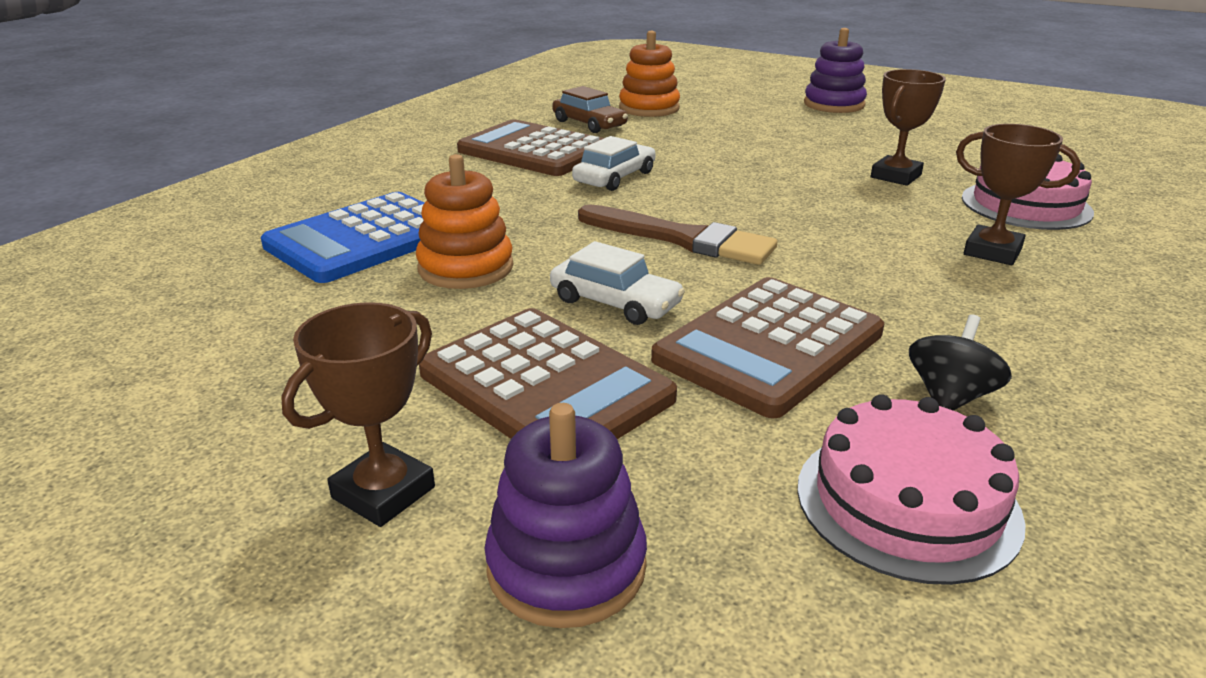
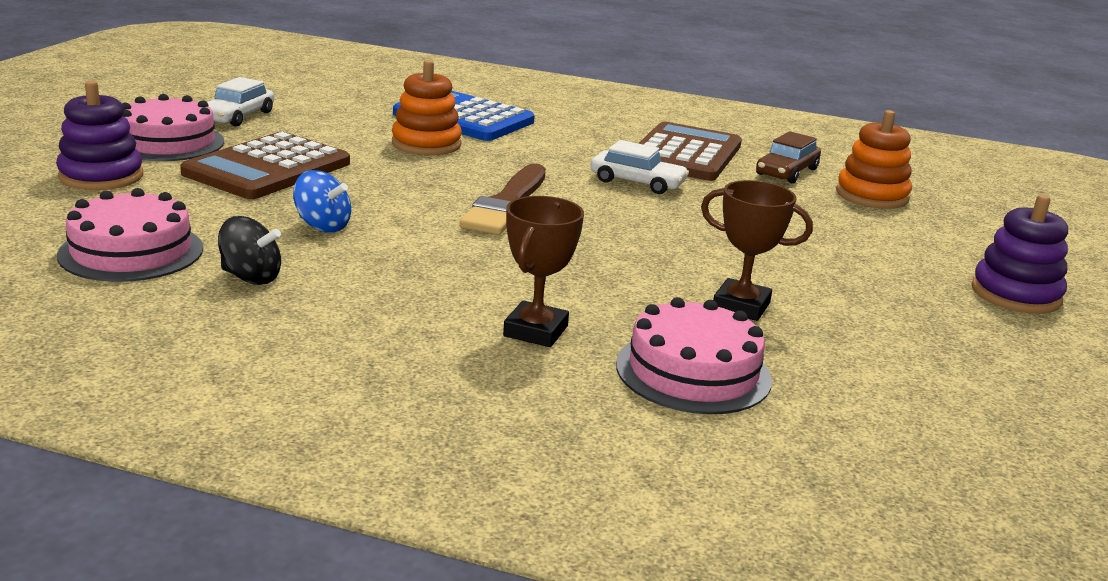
camera: 75 degrees right, 5 degrees down
(383, 492) = (168, 142): brown trophy -> pink cake
(615, 302) = (382, 184): white car -> white car (237, 116)
(769, 346) = (322, 226): brown calculator -> blue spinning top

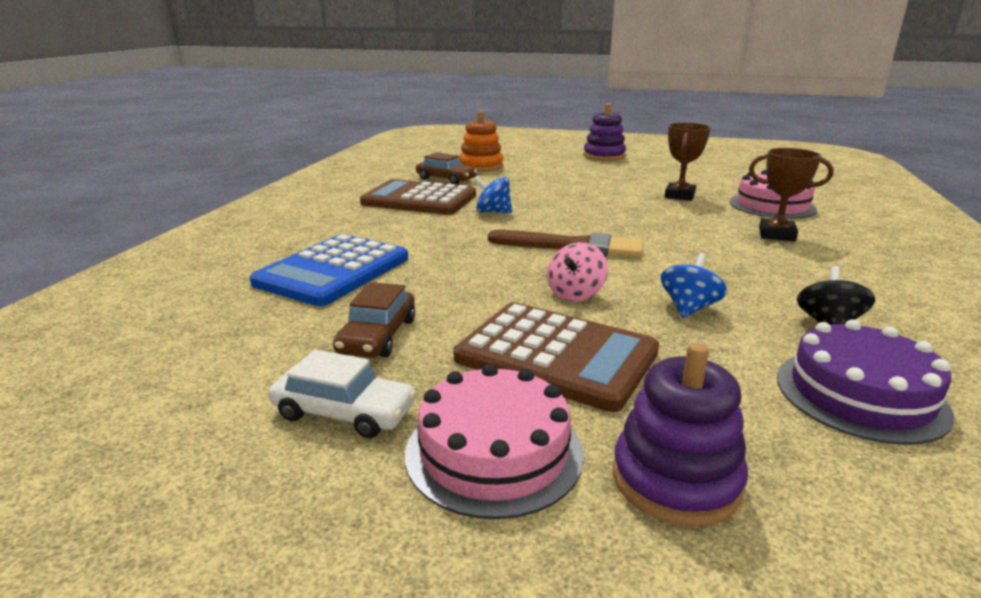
camera: 90 degrees left, 0 degrees up
(131, 251) = (860, 394): pink cake -> purple cake
(332, 126) = (377, 336): none -> brown car
(377, 189) = (575, 294): none -> pink spinning top
(426, 144) = (430, 282): orange stacking toy -> none
(637, 182) = (493, 212): white car -> blue spinning top

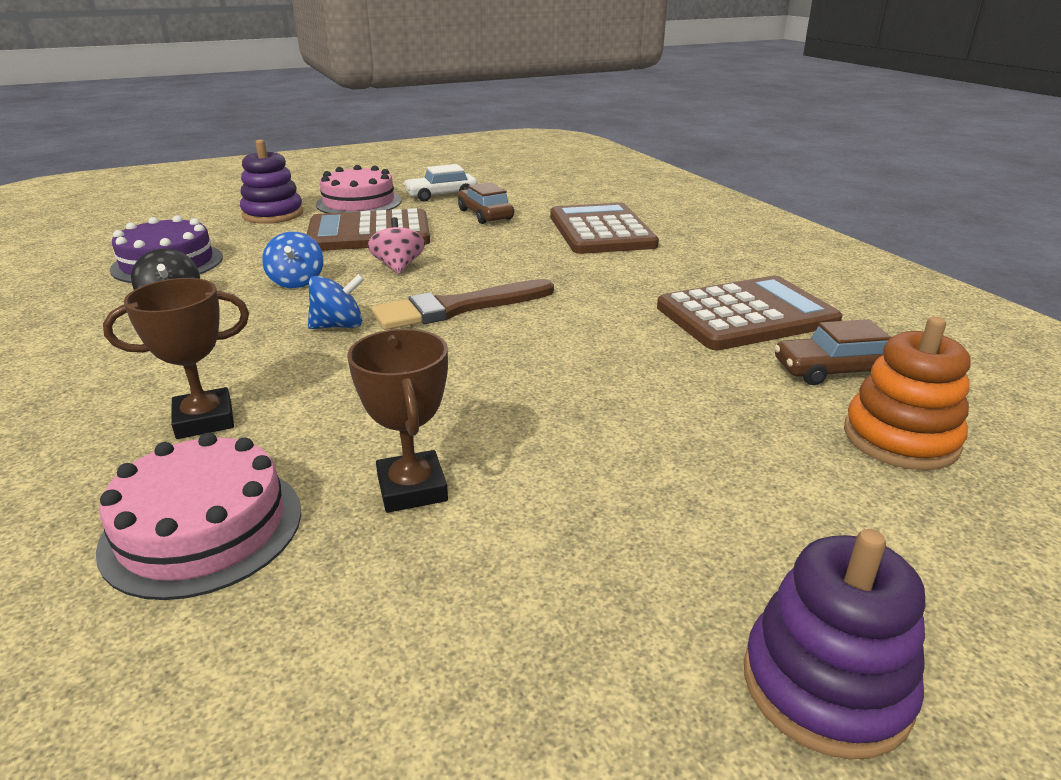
camera: 140 degrees right, 5 degrees up
(333, 271) = (601, 231): blue calculator -> brown calculator
(493, 212) = (623, 326): blue spinning top -> blue spinning top (338, 326)

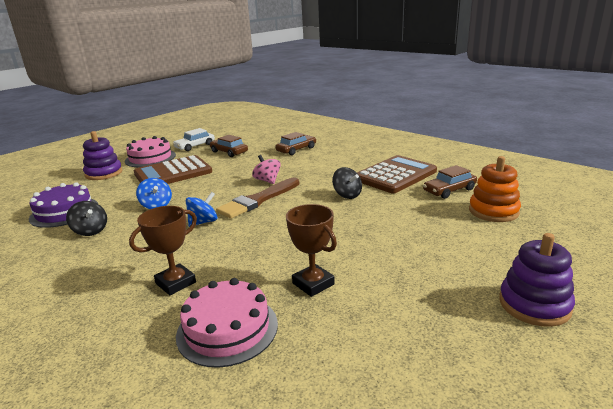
camera: 20 degrees left, 5 degrees down
(398, 267) = (207, 187): pink spinning top -> pink spinning top (267, 180)
(601, 231) = (296, 149): brown calculator -> brown car
(620, 333) = (347, 195): none -> black spinning top

